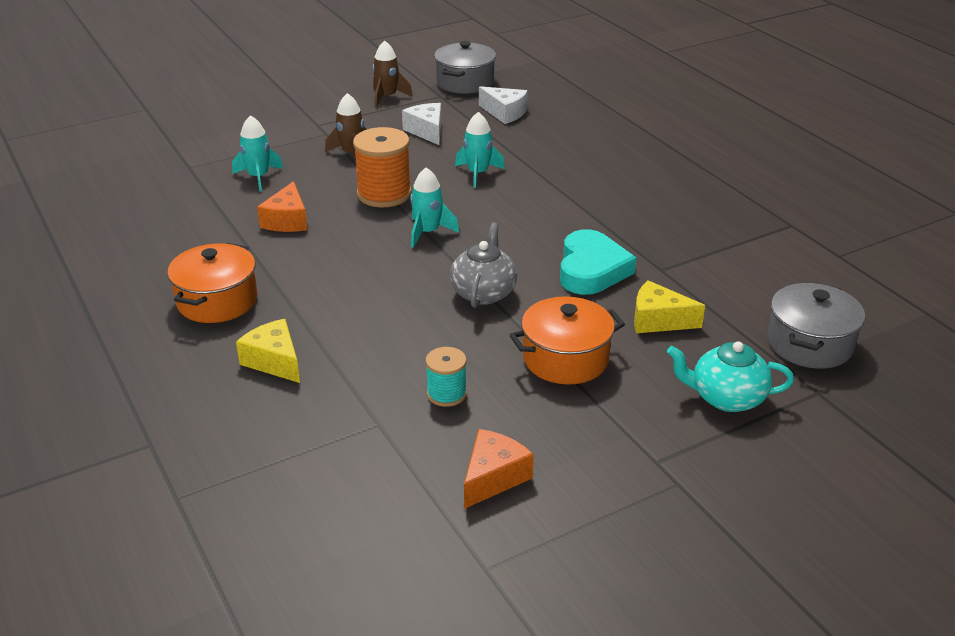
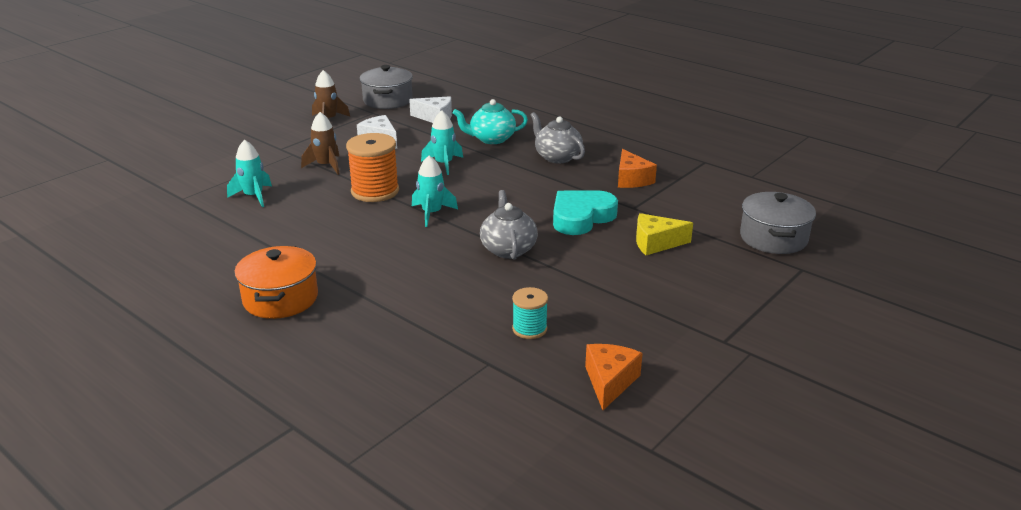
camera: 20 degrees left, 5 degrees down
(274, 361) = (365, 335): yellow cheese -> none
(287, 220) = (302, 225): orange cheese -> orange cheese (631, 179)
(565, 359) = (605, 284): orange pot -> none
(591, 269) = (581, 217): turquoise heart -> turquoise heart turned 120 degrees counterclockwise
(613, 187) = (557, 157): none -> grey teapot
(726, 398) = (742, 286): turquoise teapot -> turquoise teapot (491, 139)

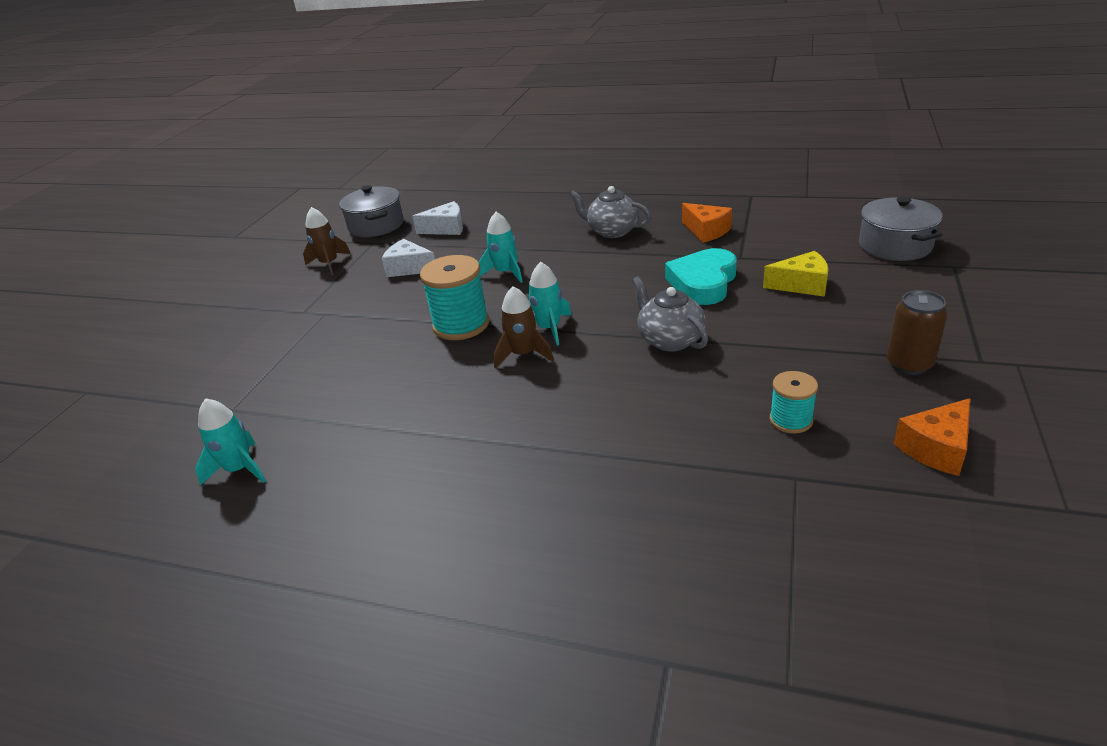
camera: 20 degrees left, 5 degrees up
(253, 196) = (322, 377): turquoise rocket -> turquoise rocket (239, 469)
(280, 299) = (478, 492): orange pot -> none
(326, 166) = (376, 314): brown rocket -> brown rocket (523, 354)
(375, 191) = (461, 325): orange spool -> turquoise spool
(491, 139) = (527, 233): turquoise teapot -> none
(609, 382) = (936, 448): orange cheese -> orange cheese turned 120 degrees counterclockwise
(656, 243) = (801, 285): yellow cheese -> yellow cheese turned 150 degrees counterclockwise
(664, 324) = (909, 364): none -> brown can

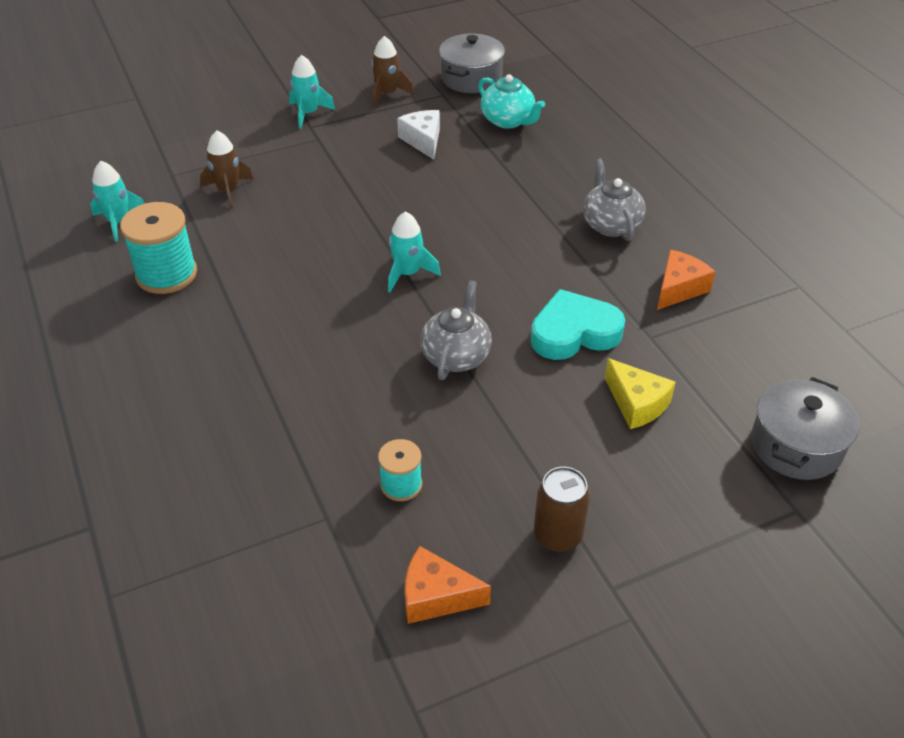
camera: 45 degrees right, 10 degrees up
(446, 228) = (508, 121): white cheese -> turquoise teapot
(461, 325) = (368, 221): turquoise spool -> turquoise spool (166, 274)
(505, 272) = (470, 199): turquoise rocket -> turquoise rocket (308, 113)
(523, 354) = (358, 279): brown rocket -> brown rocket (228, 191)
(706, 231) = (679, 288): orange cheese -> orange cheese turned 150 degrees counterclockwise

